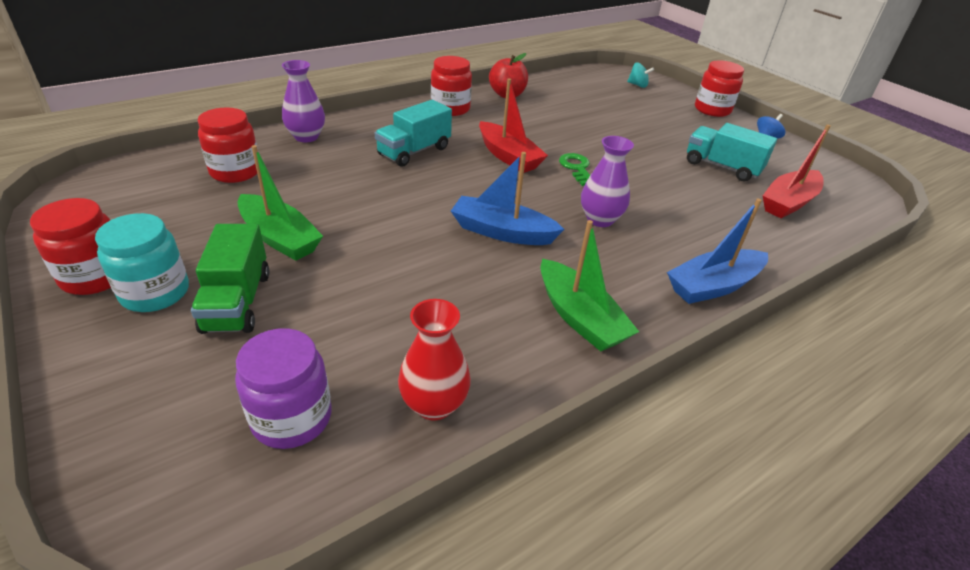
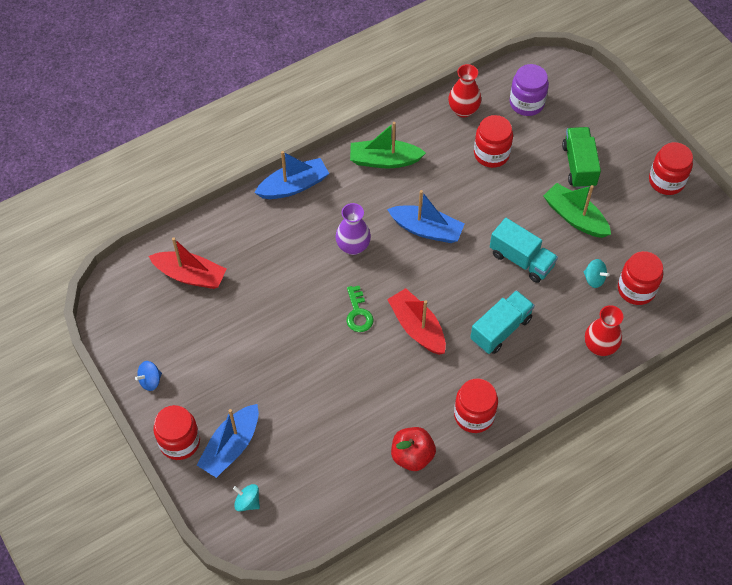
camera: 175 degrees left, 20 degrees up
(155, 293) = (626, 170): turquoise jar -> none
(285, 181) = (594, 279): none -> turquoise spinning top
(306, 137) = (599, 346): purple vase -> red vase
(390, 323) = (491, 154): none -> red jar
(579, 317) = (384, 160): green boat -> green boat turned 60 degrees counterclockwise
(666, 106) = (231, 446): none -> blue boat
(722, 167) = (223, 324): turquoise truck -> turquoise truck (521, 260)
(788, 202) = (190, 275): red boat -> red boat turned 60 degrees clockwise

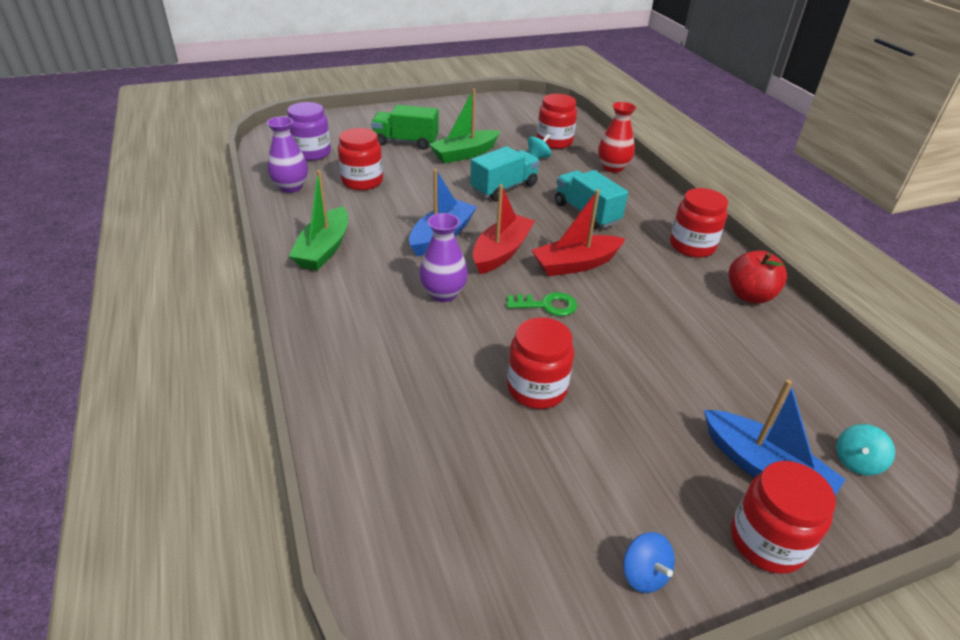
camera: 80 degrees left, 20 degrees down
(190, 275) = (431, 480): red boat -> red boat (501, 252)
(293, 186) = (316, 331): blue boat -> none
(463, 110) = (291, 187): red vase -> purple vase
(666, 181) = (445, 111): red jar -> red jar (536, 389)

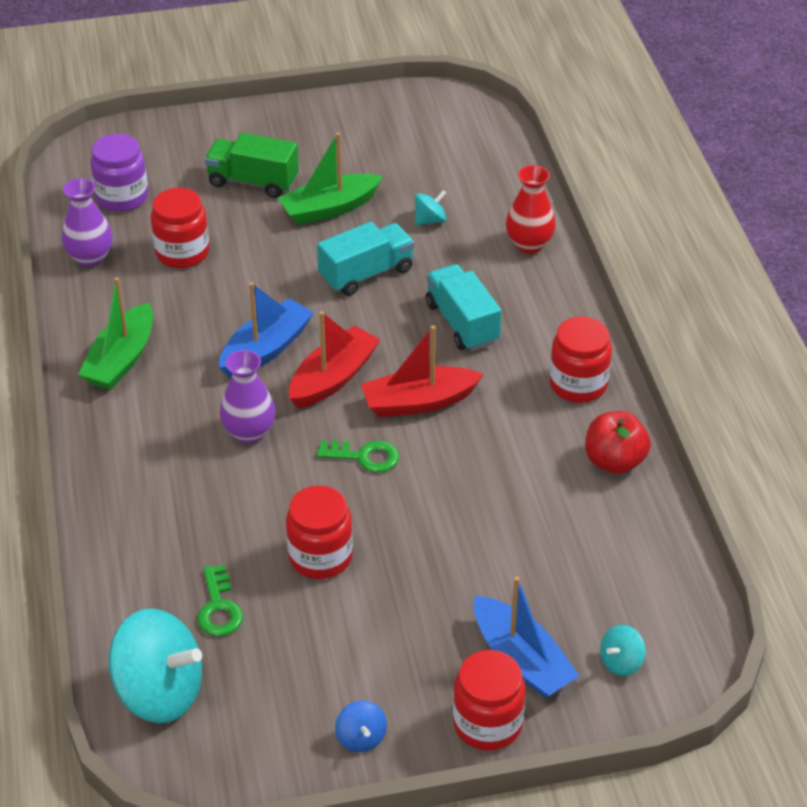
camera: 10 degrees right, 5 degrees up
(409, 544) = (160, 692): none -> turquoise spinning top
(452, 445) = (219, 608): none -> green key
(554, 142) = (463, 190): red jar -> none

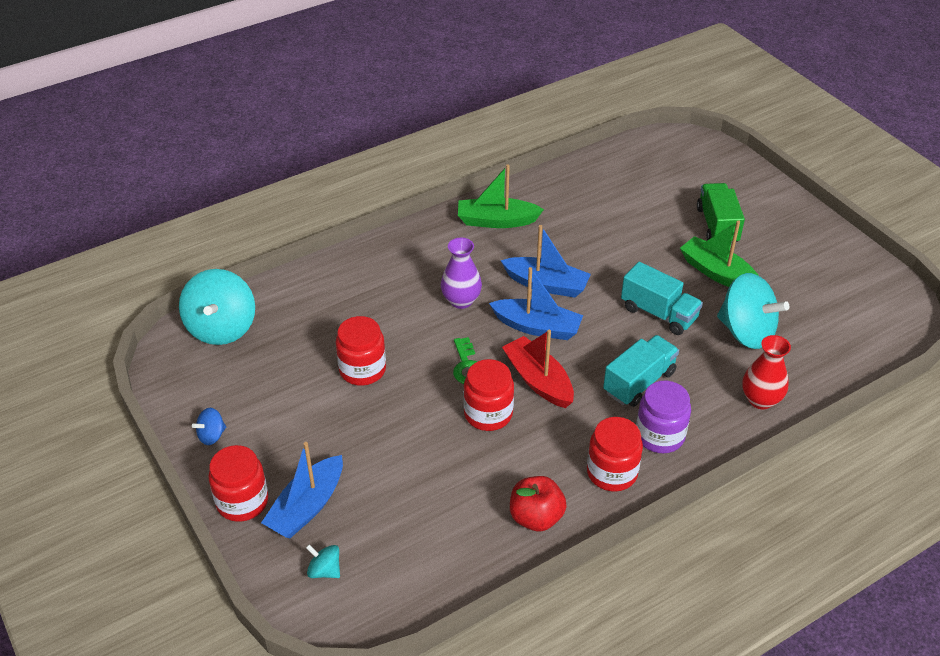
camera: 70 degrees right, 0 degrees up
(90, 258) = (583, 176): purple vase -> none
(122, 197) = (653, 171): purple jar -> purple jar (659, 436)
(182, 253) = (617, 215): red jar -> red jar (488, 414)
(219, 608) = (299, 333): green key -> none
(333, 378) = (537, 327): red boat -> blue boat
(430, 220) = (746, 332): turquoise spinning top -> turquoise spinning top, size x2.20

